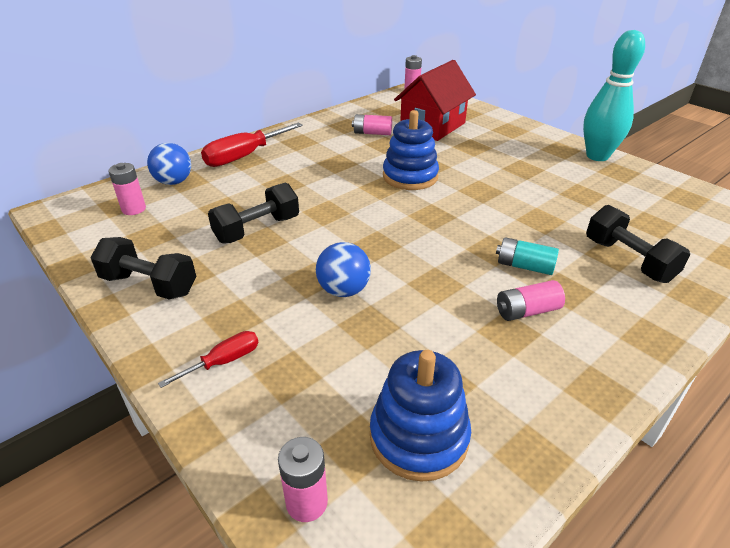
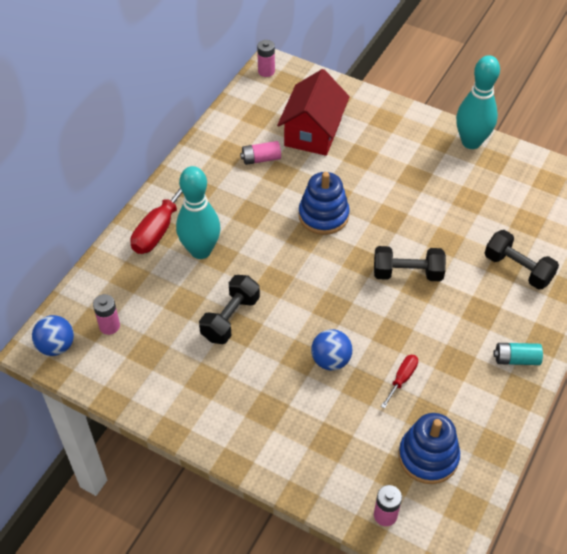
camera: 20 degrees left, 15 degrees up
(149, 285) = (185, 400): black dumbbell -> black dumbbell (407, 273)
(174, 182) = (119, 282): blue ball -> blue ball (56, 346)
(224, 361) = (284, 445): red screwdriver -> red screwdriver (402, 379)
(269, 177) = (200, 250): none -> turquoise bowling pin
(524, 266) = (448, 297): turquoise battery -> turquoise battery (516, 359)
(527, 311) = (461, 340): pink battery -> none

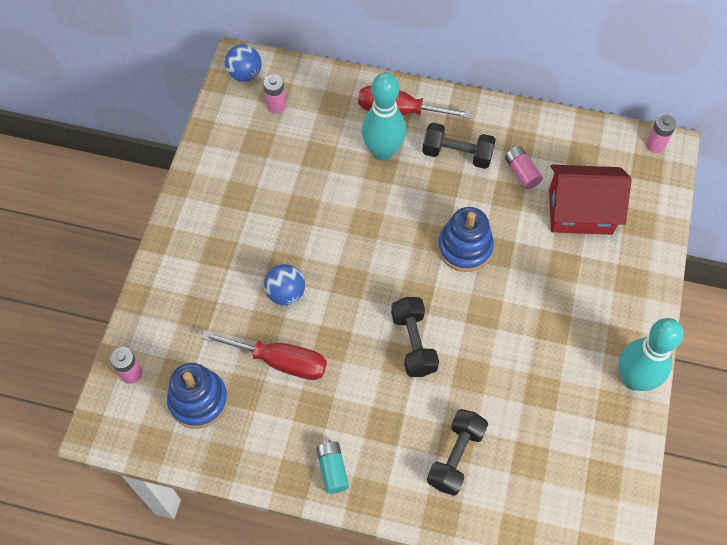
camera: 75 degrees right, 10 degrees up
(230, 318) = (311, 197): black dumbbell -> black dumbbell (457, 154)
(402, 379) = (280, 361): red screwdriver -> red screwdriver, size x1.86

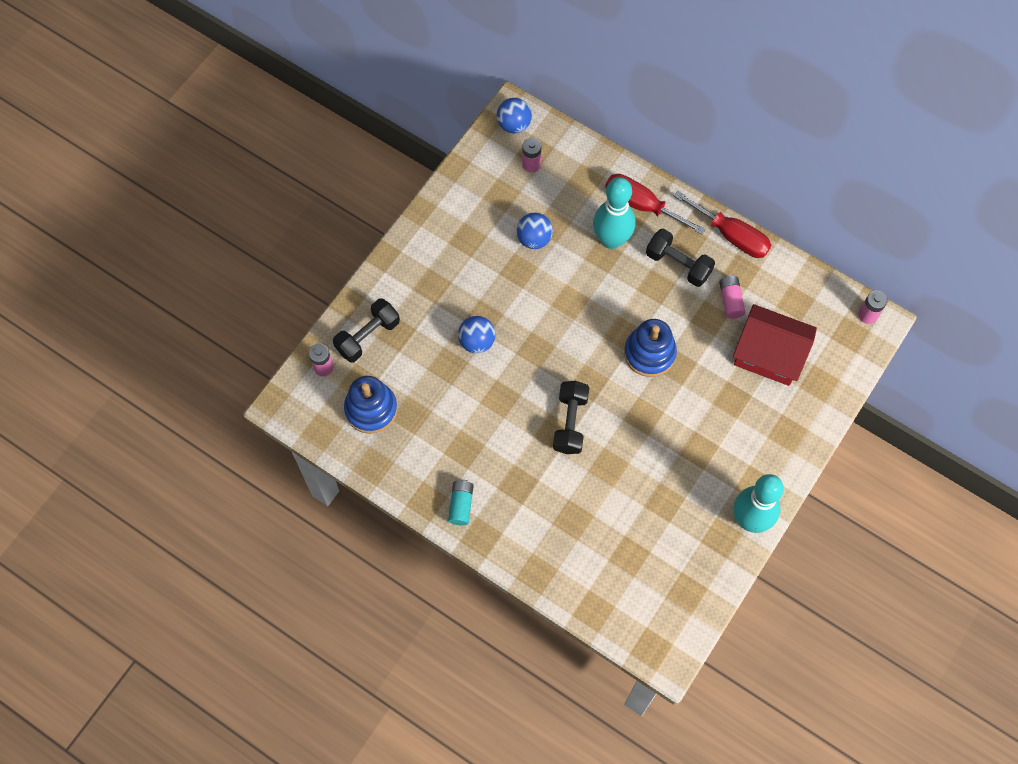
camera: 20 degrees right, 5 degrees up
(280, 361) = (450, 399): red screwdriver -> red screwdriver (731, 235)
(306, 174) = (534, 239): none -> blue ball
(456, 457) = (568, 531): black dumbbell -> black dumbbell (368, 336)

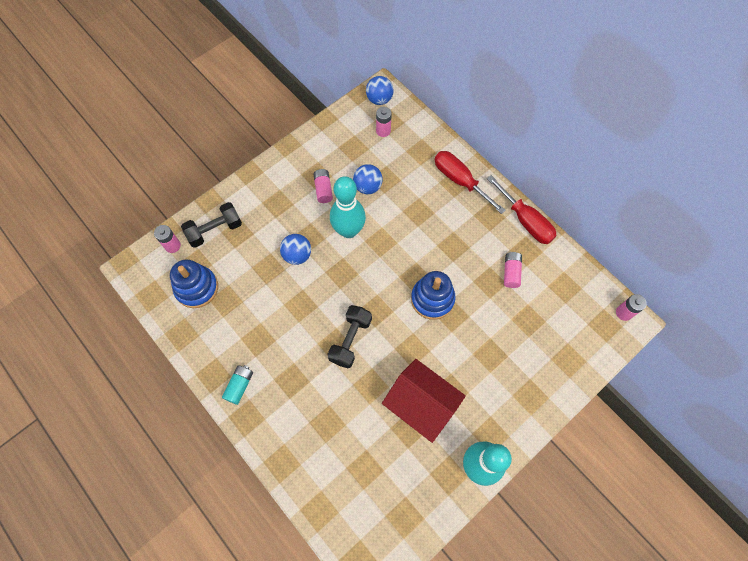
camera: 15 degrees right, 0 degrees up
(482, 255) = (323, 189): none -> pink battery
(611, 240) = (428, 201): turquoise bowling pin -> turquoise bowling pin (348, 230)
(678, 264) = (476, 233): black dumbbell -> none
(769, 355) = (531, 325): red house -> red house (421, 404)

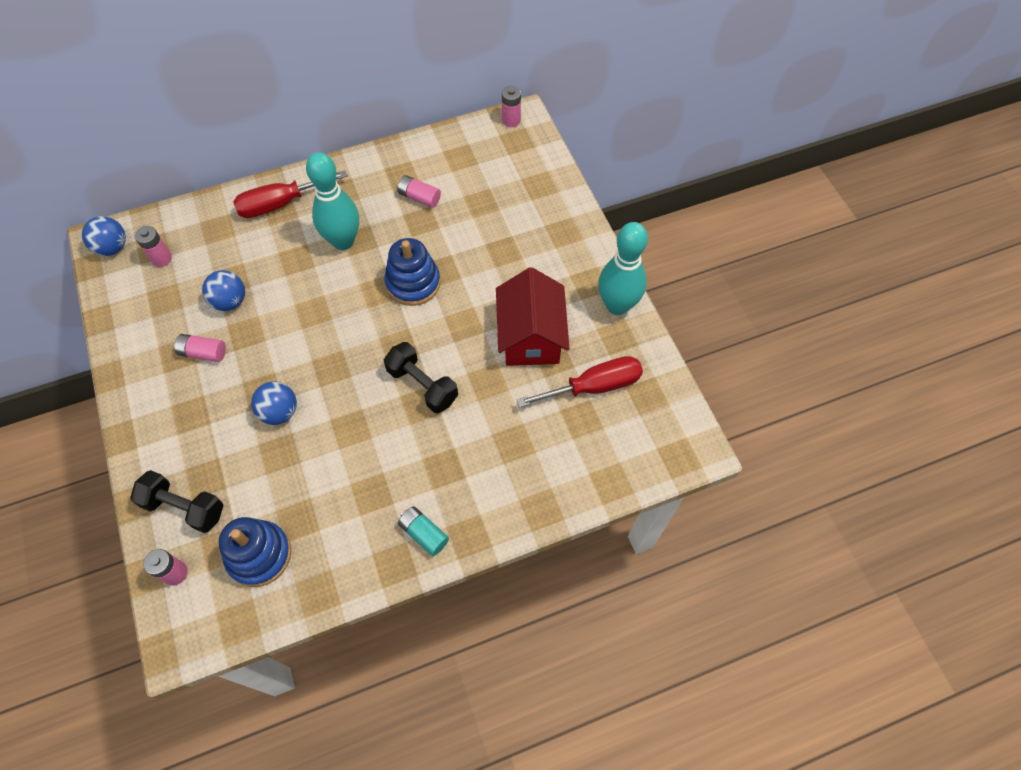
camera: 70 degrees left, 5 degrees down
(215, 230) = (184, 507): black dumbbell -> black dumbbell turned 60 degrees counterclockwise
(348, 230) = (278, 342): turquoise bowling pin -> turquoise bowling pin (343, 241)
(421, 404) = (531, 336): red house -> red house turned 60 degrees counterclockwise
(525, 221) = (366, 162): red screwdriver -> red screwdriver (594, 386)

